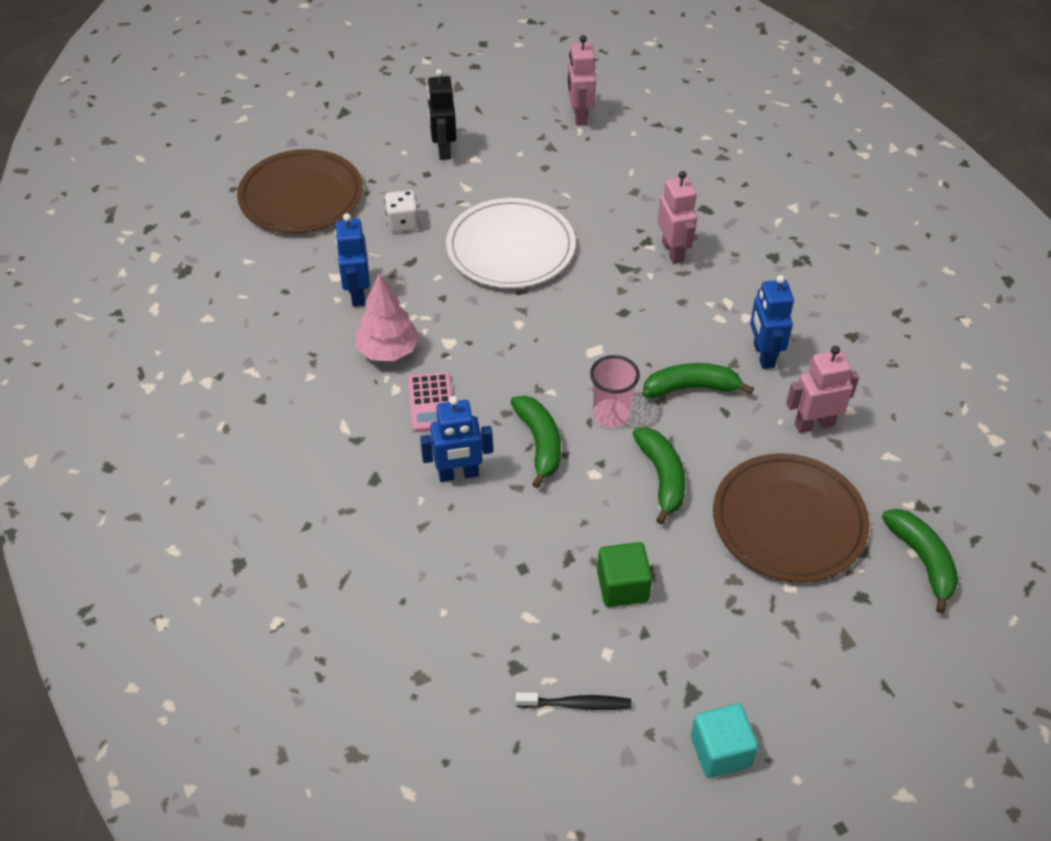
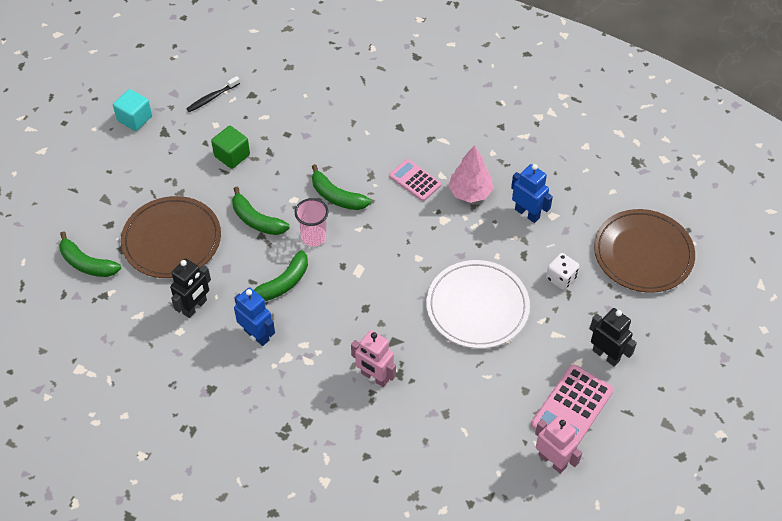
camera: 140 degrees right, 5 degrees up
(458, 474) = (361, 155): blue robot -> none
(520, 135) = (572, 408): none -> pink calculator
(814, 424) = (195, 307): pink robot -> black robot

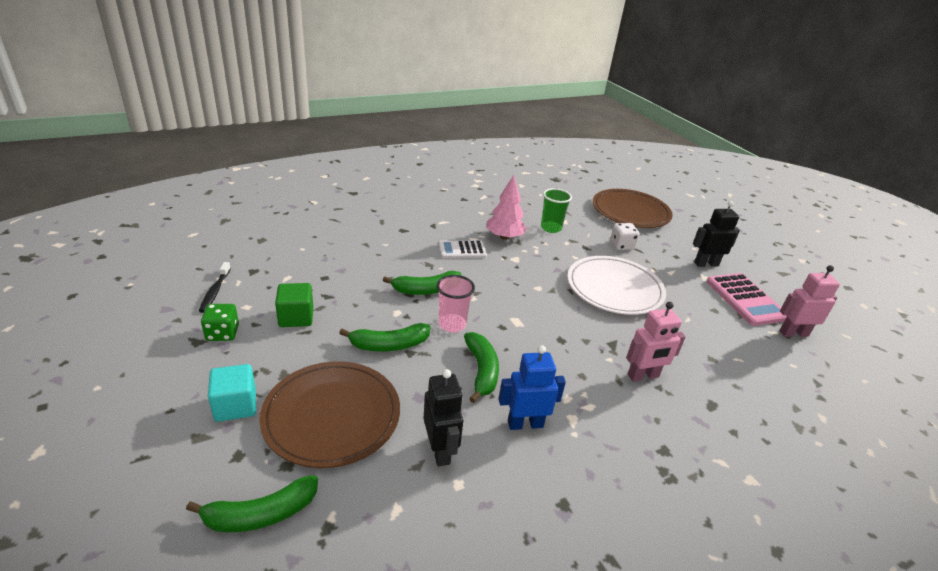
camera: 55 degrees left, 20 degrees down
(135, 118) = (144, 350): turquoise cube -> turquoise cube (235, 405)
(182, 136) = (222, 333): none -> green dice
(415, 180) = (462, 250): pink calculator -> white calculator
(527, 213) = (551, 228): blue robot -> green cup

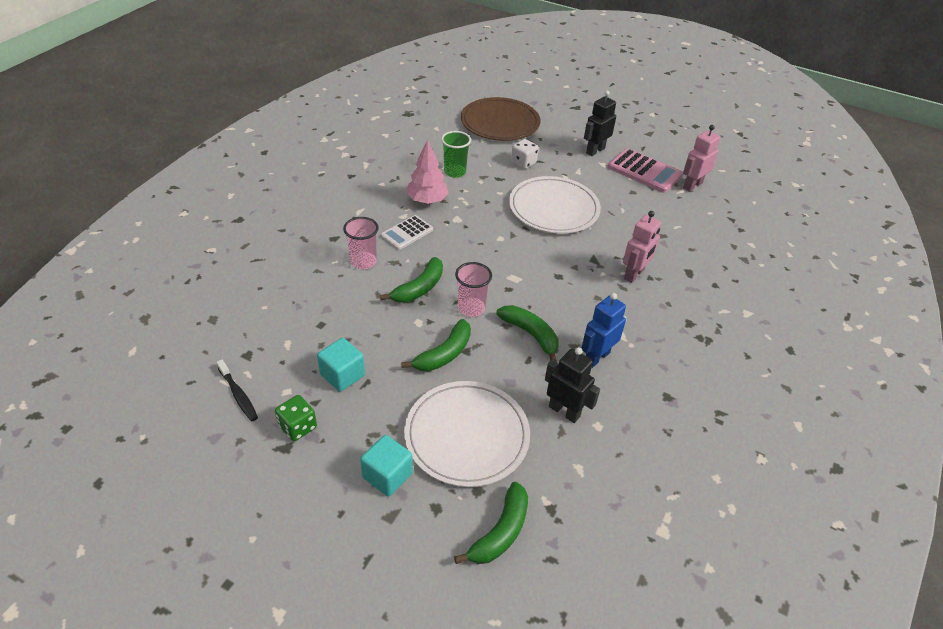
camera: 35 degrees left, 10 degrees up
(296, 317) = (342, 375): green cube -> turquoise cube
(332, 416) = (467, 435): brown plate -> white plate
(405, 253) = (363, 262): none -> pink cup

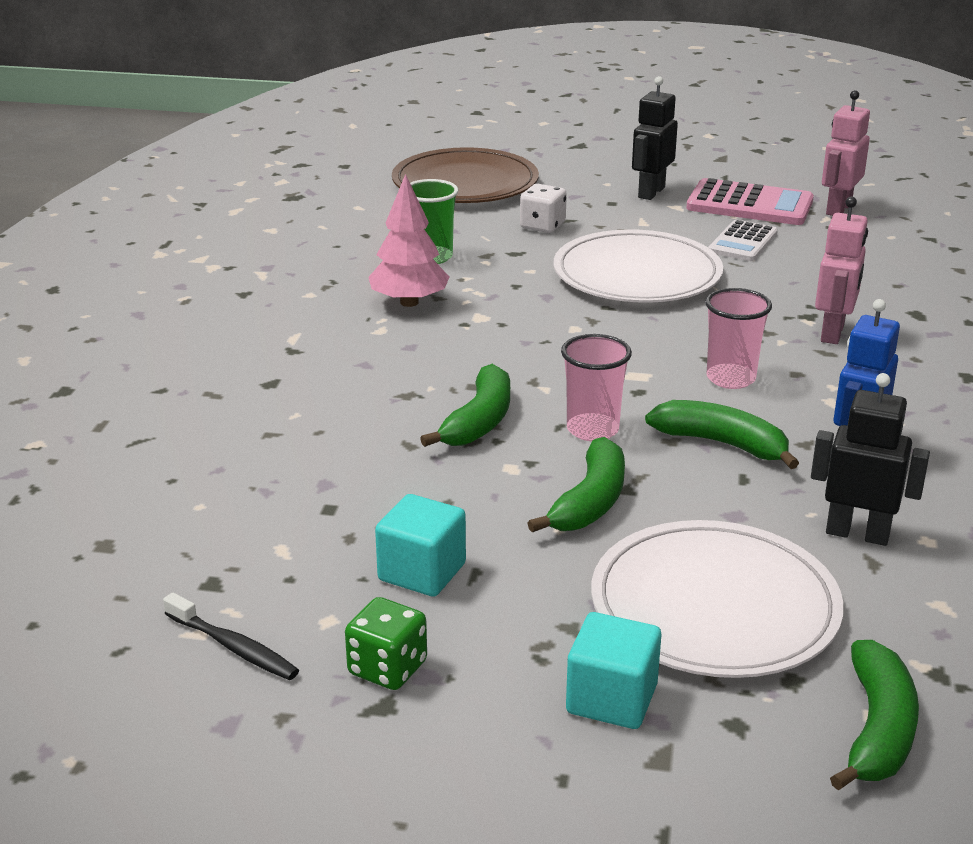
camera: 15 degrees left, 15 degrees down
(363, 262) = (350, 405): pink cup -> pink cup (730, 378)
(407, 233) = (403, 351): white calculator -> white calculator (743, 242)

